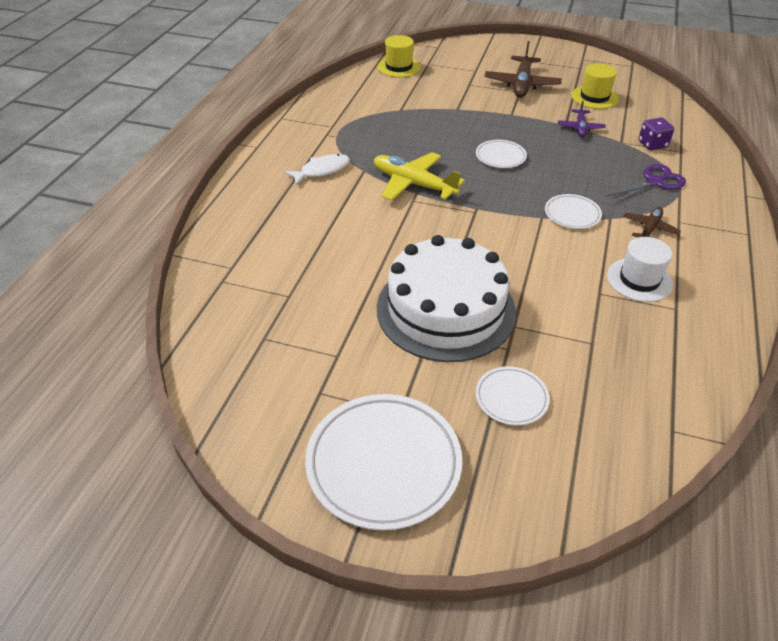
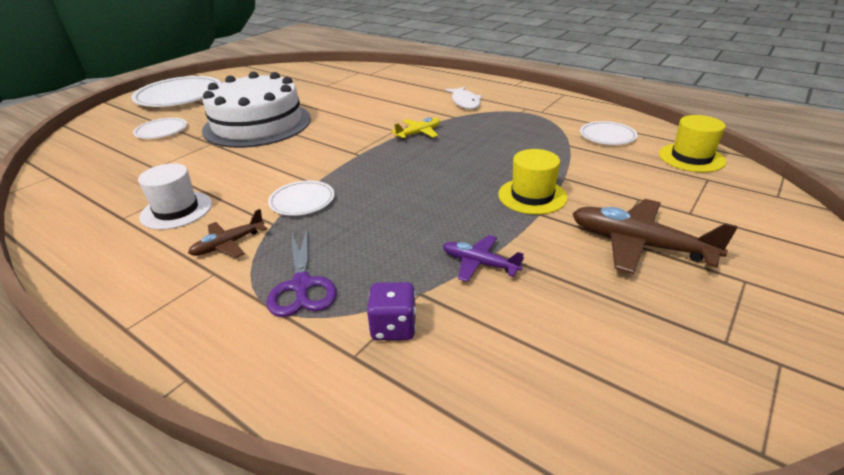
camera: 110 degrees right, 10 degrees down
(413, 184) = (419, 133): yellow plane -> yellow plane, size x0.57
(500, 156) = (439, 184): white plate -> white plate (607, 136)
(594, 97) = (583, 316): yellow hat -> yellow hat (532, 196)
(649, 229) = (228, 244): brown plane -> brown plane turned 90 degrees clockwise

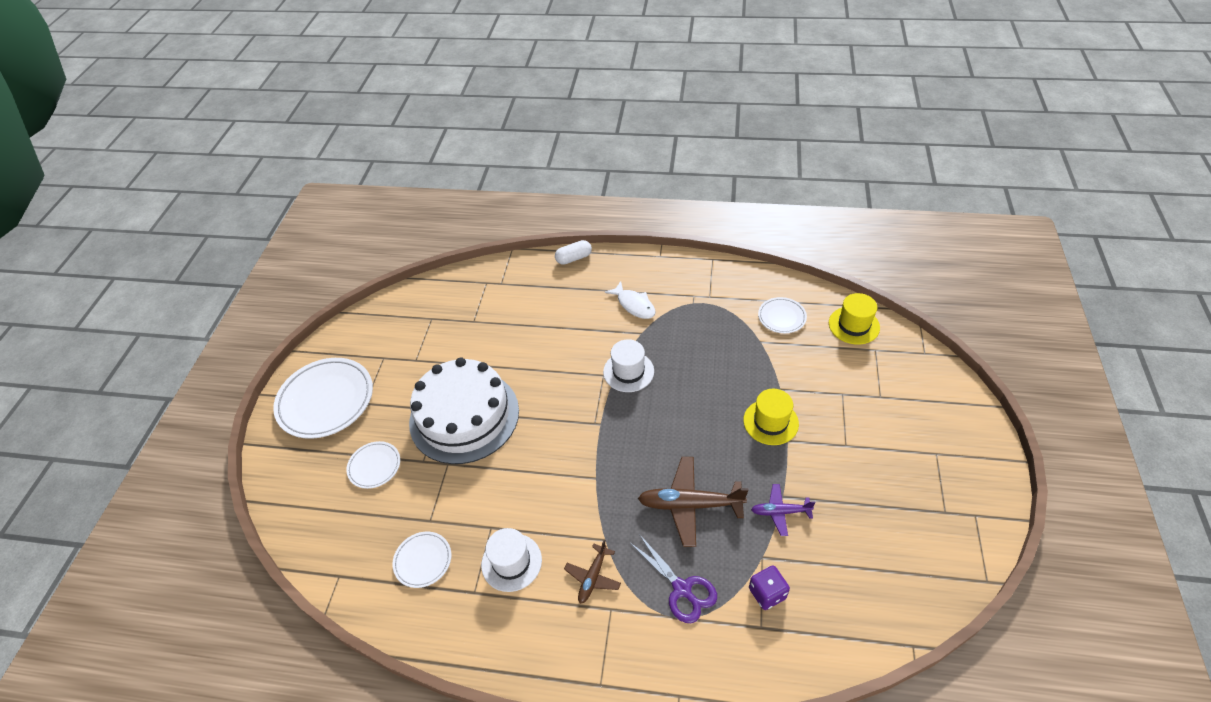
camera: 25 degrees left, 15 degrees up
(302, 201) = (605, 504): white plate -> white plate (423, 560)
(419, 133) = (628, 371): yellow plane -> white hat
(440, 73) = (574, 258): none -> white capsule
(638, 245) = (865, 446): brown plane -> brown plane (690, 505)

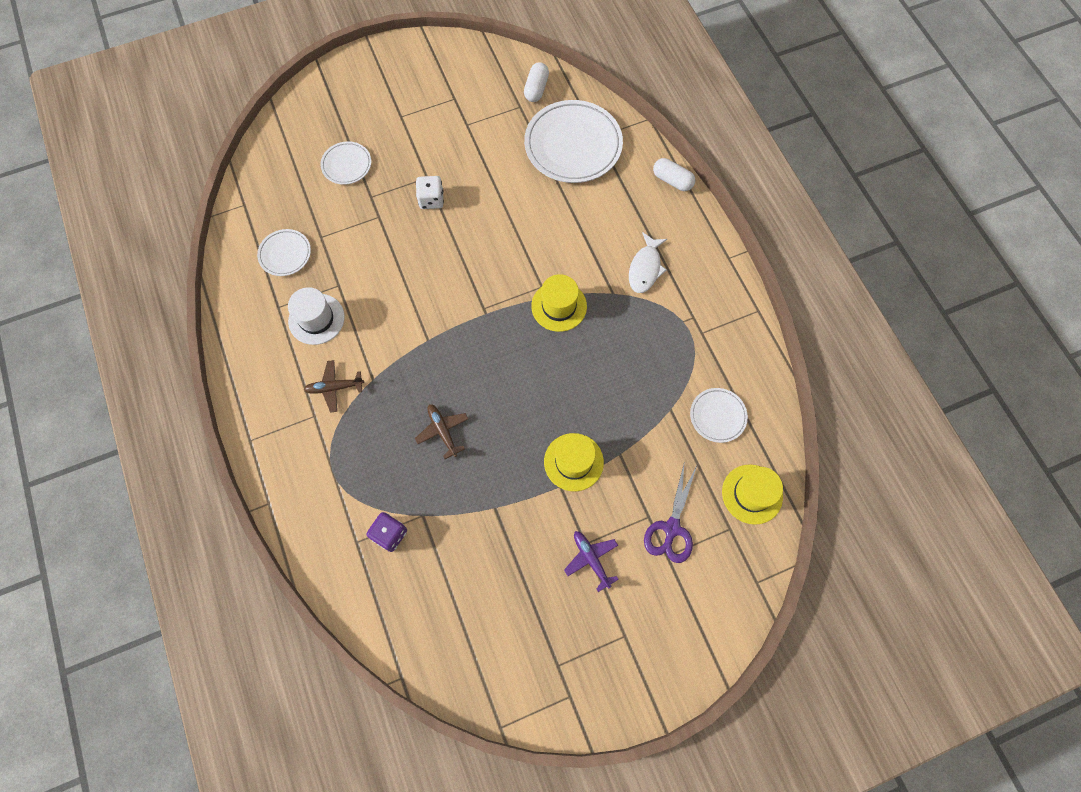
camera: 55 degrees right, 20 degrees up
(326, 400) = (387, 87): white plate -> white plate (573, 145)
(425, 301) = (536, 89): none -> white capsule
(464, 416) = (431, 200): white cake -> white dice
(628, 371) = (559, 306): white hat -> yellow hat
(682, 589) = (359, 463): purple scissors -> purple scissors (671, 528)
(690, 505) = (443, 431): brown plane -> brown plane, size x0.57
(780, 512) = (477, 512): purple plane -> purple plane (591, 559)

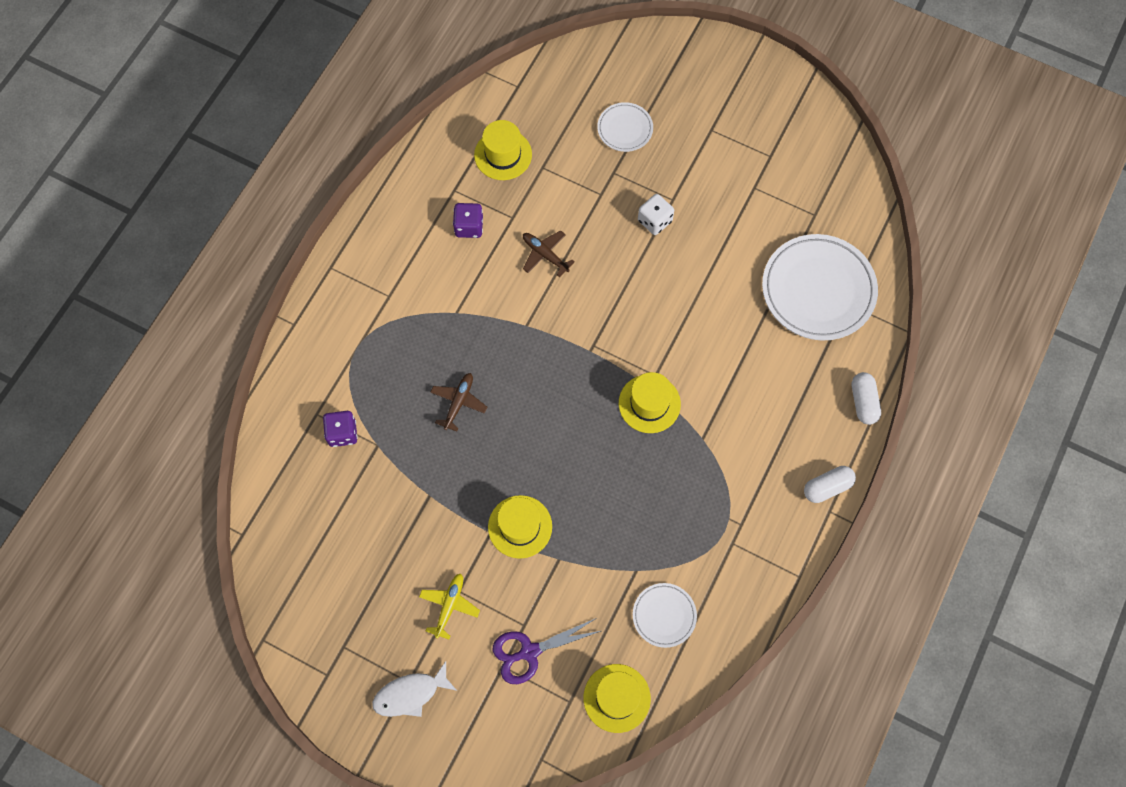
camera: 50 degrees right, 0 degrees up
(285, 254) = (503, 155): white plate -> yellow hat
(316, 319) = (469, 227): white hat -> purple dice
(334, 387) = (424, 290): brown plane -> brown plane (545, 254)
(536, 89) = (846, 213): white capsule -> white capsule (827, 487)
(591, 559) = (449, 605): purple plane -> yellow plane
(645, 268) = (751, 447): white fish -> white fish (410, 694)

